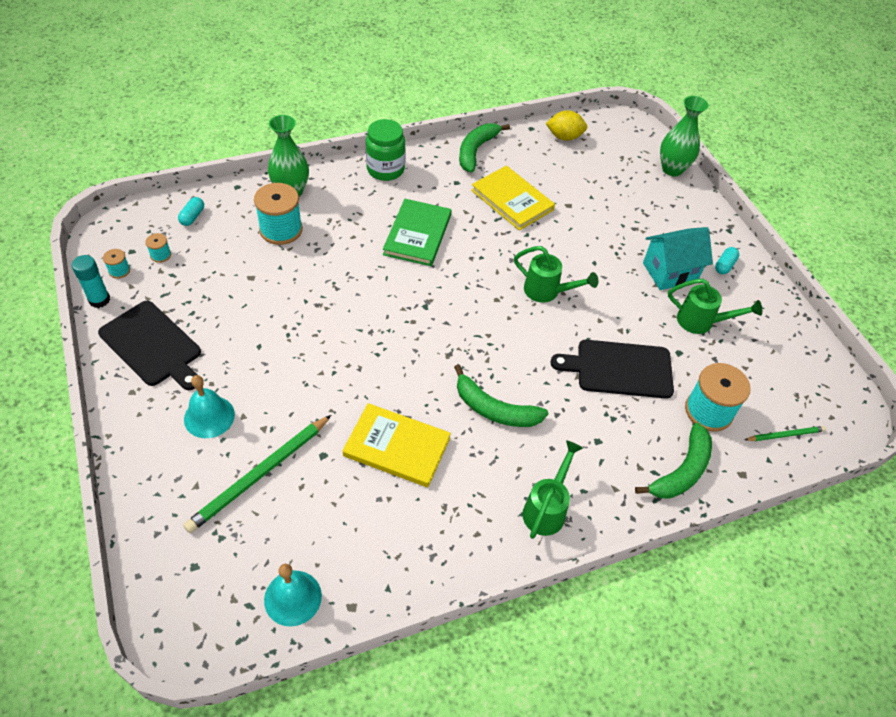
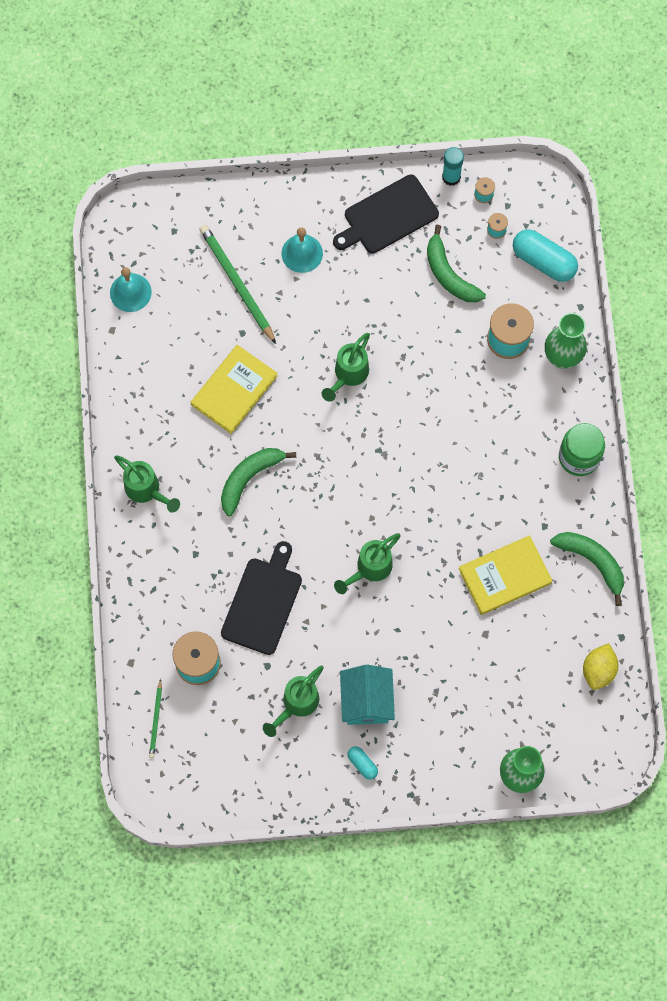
camera: 110 degrees right, 20 degrees up
(192, 217) = (543, 261): turquoise capsule -> turquoise capsule, size x2.00
(350, 345) = (348, 375): none -> green watering can
(417, 234) = (474, 466): green book -> none
(681, 471) = (148, 612): green banana -> green banana (449, 274)

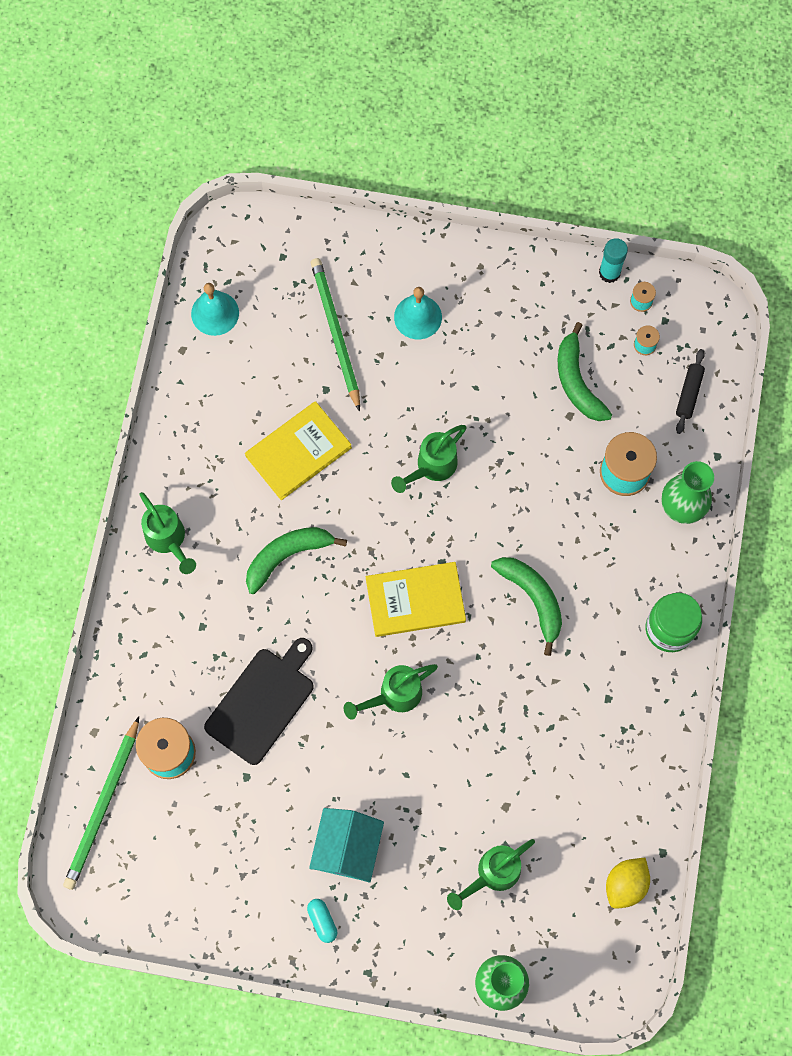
camera: 15 degrees right, 0 degrees up
(156, 720) = (103, 806): green pencil -> green pencil, size x1.93
(296, 704) = (267, 831): green watering can -> green watering can (492, 874)
(388, 216) = (526, 299): black cutting board -> none
(505, 576) = (546, 745): yellow book -> yellow book (415, 600)
(543, 261) = (689, 394): turquoise capsule -> black rolling pin
(592, 562) = (652, 755): green banana -> green banana (533, 599)

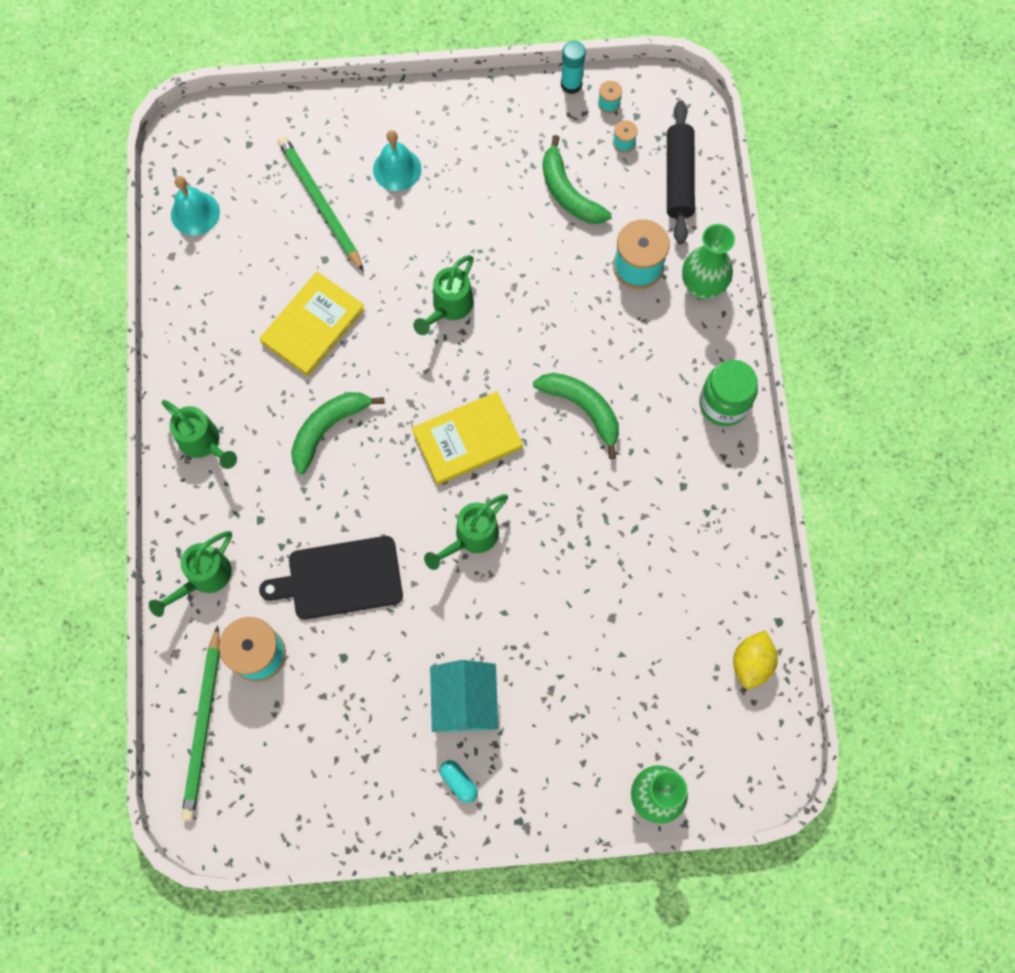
camera: 15 degrees left, 0 degrees up
(262, 702) = (340, 579): black cutting board -> black cutting board turned 120 degrees counterclockwise
(492, 874) = (617, 688): green watering can -> green watering can (203, 578)
(689, 394) = (679, 178): black rolling pin -> black rolling pin, size x1.70

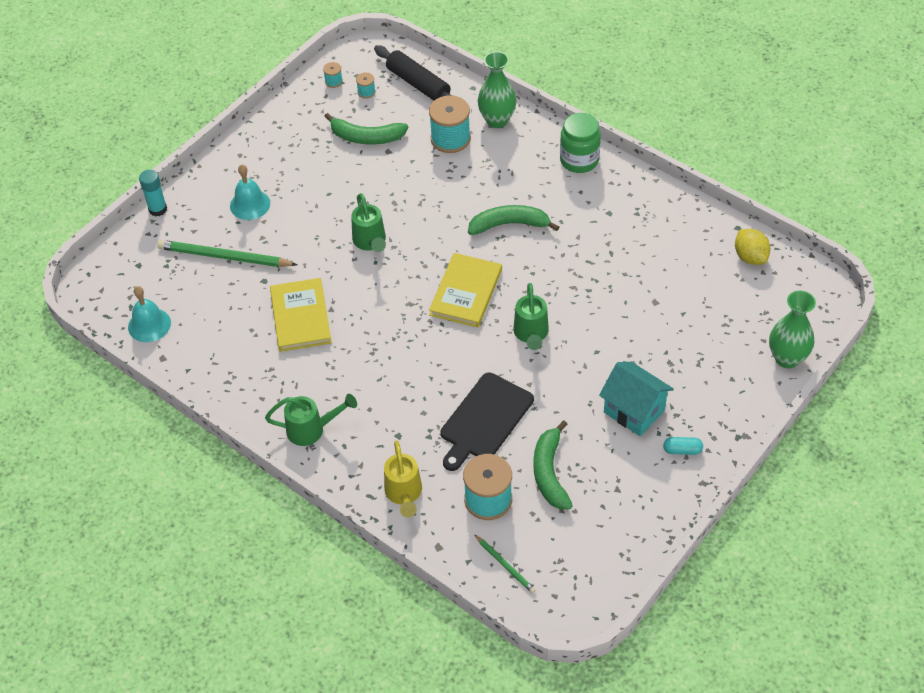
camera: 45 degrees left, 20 degrees down
(203, 578) = (404, 494): green watering can -> yellow watering can
(203, 726) = (505, 565): green pencil -> green pencil, size x0.52
(328, 429) = (378, 357): green banana -> green banana (550, 472)
(571, 84) = (300, 89): turquoise glue stick -> turquoise glue stick (158, 209)

